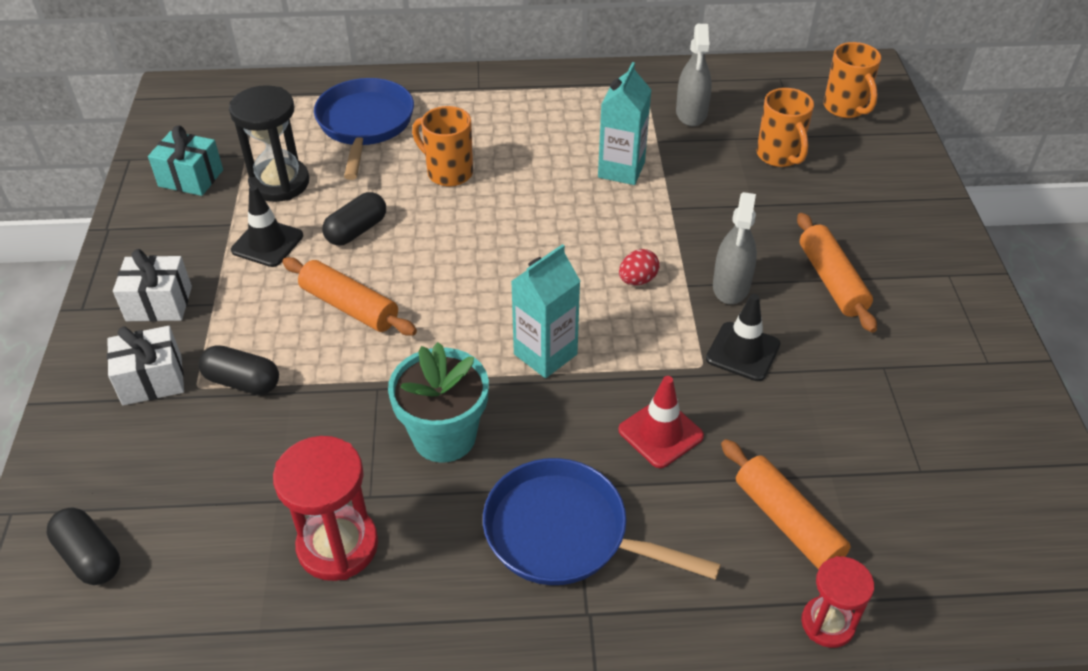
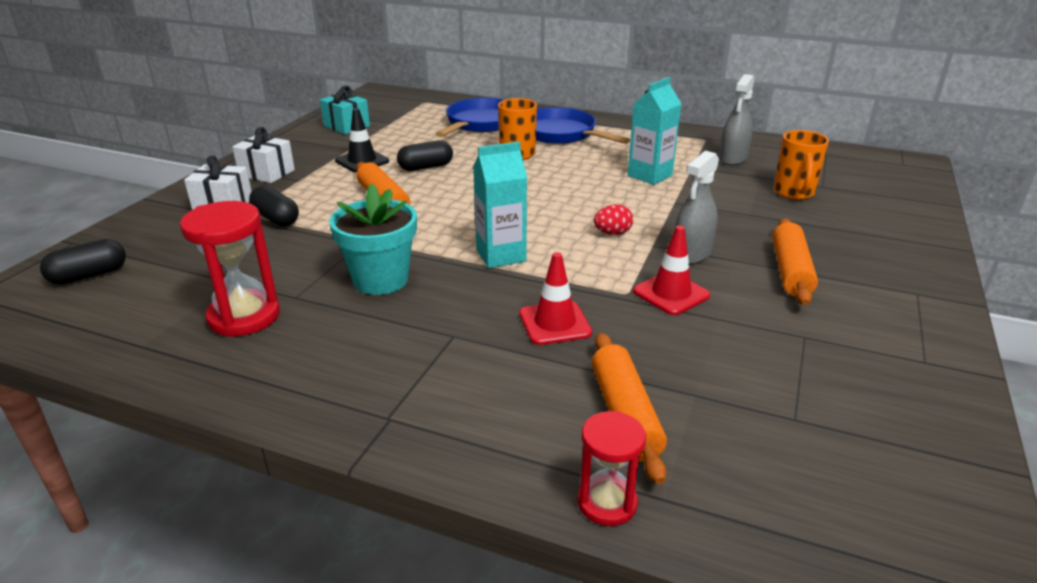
camera: 25 degrees right, 15 degrees down
(90, 556) = (89, 275): black capsule -> black capsule turned 75 degrees clockwise
(279, 183) = (398, 138): black hourglass -> none
(565, 533) = (418, 361): blue pan -> blue pan (561, 134)
(743, 352) = (671, 293): black traffic cone -> red traffic cone
(845, 108) = (876, 179): orange mug -> none

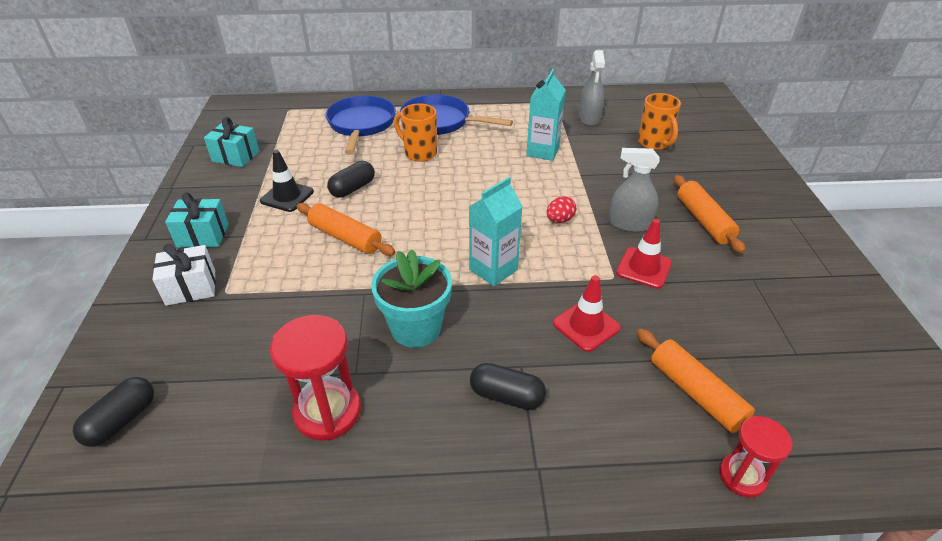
camera: 25 degrees left, 10 degrees up
(267, 173) = (203, 235): white gift -> turquoise gift
(276, 218) = (260, 289): black capsule -> black capsule (506, 396)
(691, 254) = (629, 224): grey spray bottle -> grey spray bottle turned 90 degrees clockwise

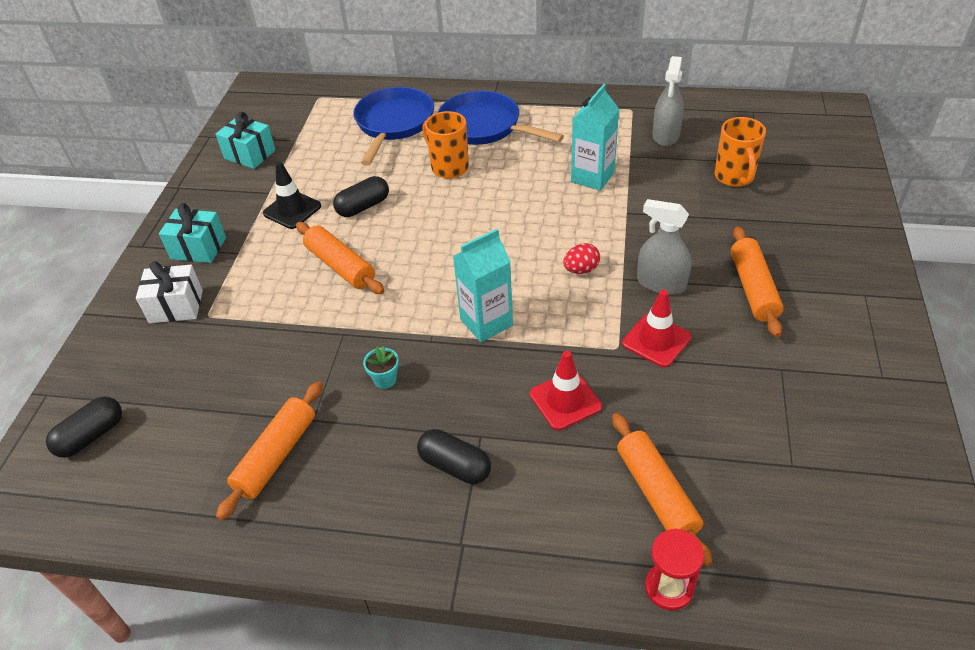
camera: 15 degrees right, 5 degrees up
(327, 412) = (276, 456): red hourglass -> orange rolling pin
(416, 328) = (385, 379): turquoise flower pot -> turquoise flower pot, size x0.43

